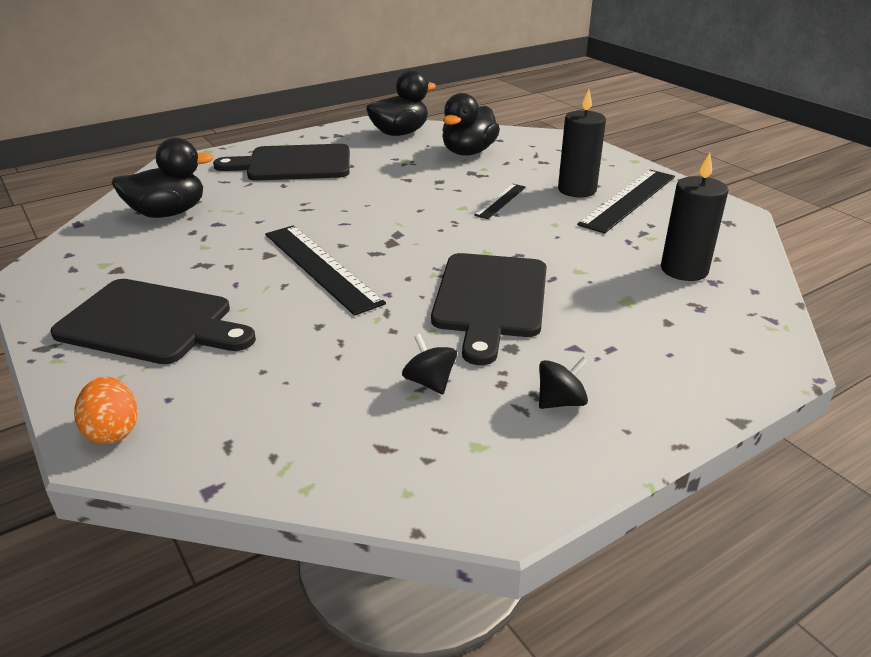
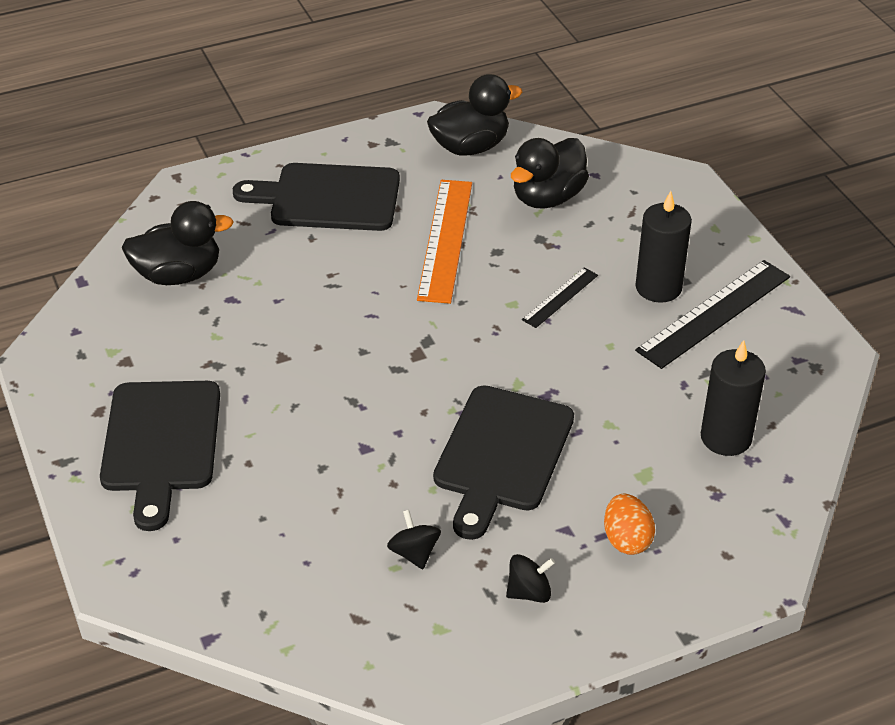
camera: 10 degrees right, 10 degrees up
(113, 431) = (129, 568): orange egg -> orange egg (626, 539)
(151, 323) = (160, 443): black cutting board -> black cutting board turned 60 degrees clockwise
(321, 267) = (336, 384): black ruler -> none
(395, 178) = (445, 240): none -> orange ruler

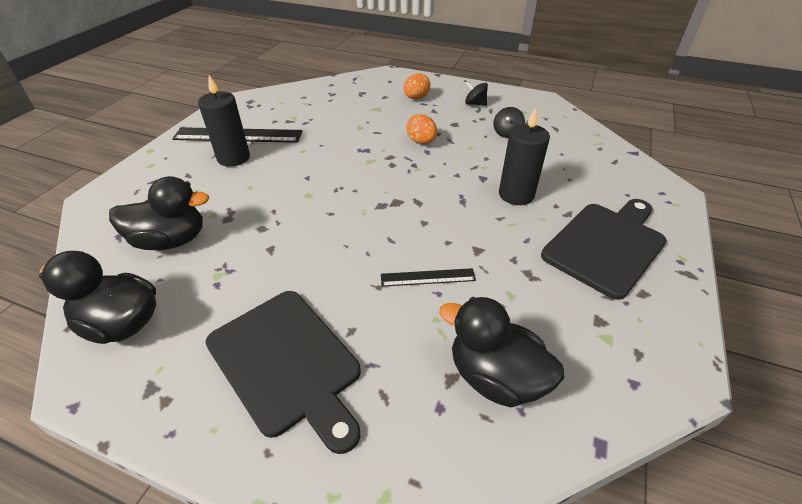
camera: 135 degrees left, 0 degrees up
(445, 240) = (273, 257): orange ruler -> none
(501, 454) = (421, 142): black cutting board -> orange egg
(560, 297) = (281, 182): black ruler -> black ruler (428, 277)
(726, 438) = (327, 102): black candle -> black candle (516, 195)

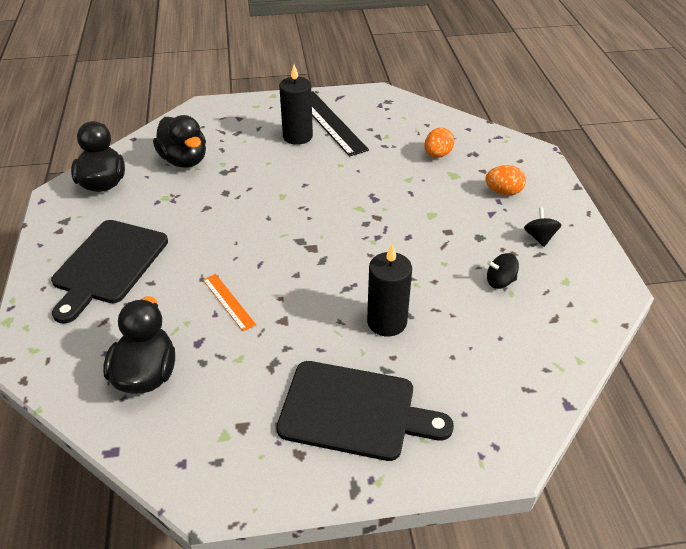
camera: 60 degrees right, 0 degrees up
(421, 142) = (421, 227): orange egg -> orange egg (437, 155)
(428, 277) = (228, 301): black ruler -> orange ruler

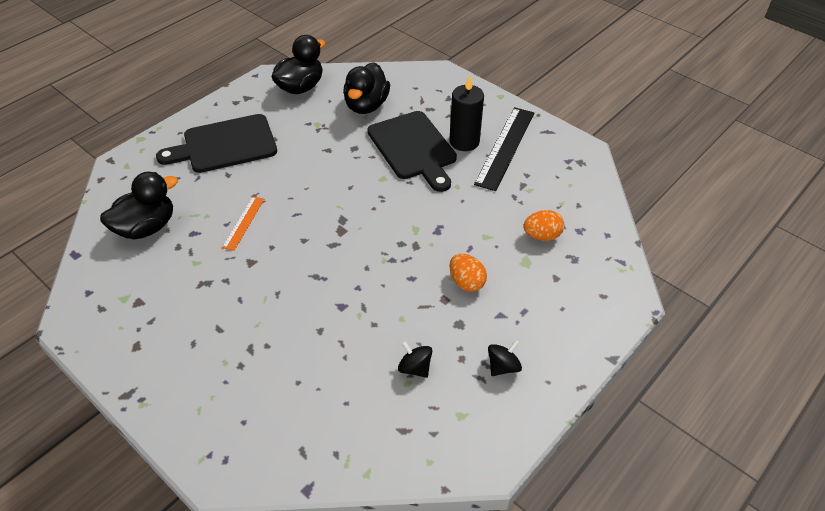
camera: 50 degrees right, 5 degrees up
(354, 411) = (195, 353): black cutting board -> black cutting board (413, 148)
(387, 322) = (300, 321): black candle -> none
(503, 192) = (540, 308): orange egg -> orange egg (466, 282)

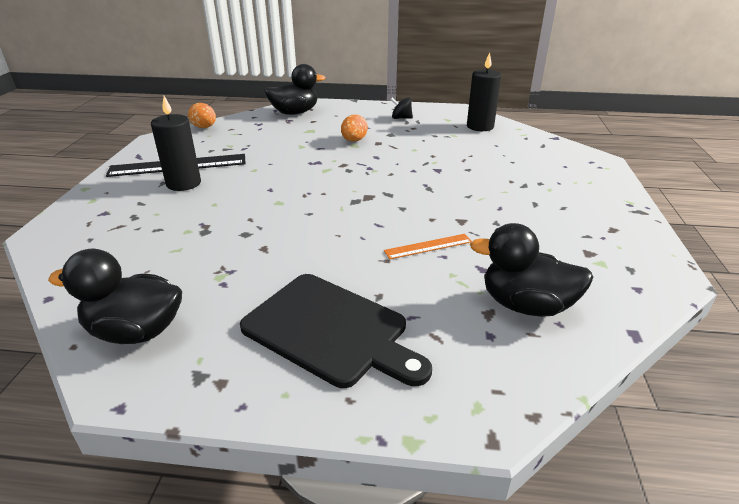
camera: 125 degrees left, 15 degrees down
(366, 105) = (152, 257): black duck -> black duck (295, 113)
(408, 432) = (480, 126): none -> black candle
(413, 148) = (216, 203): black cutting board -> none
(415, 368) = (441, 136): black spinning top -> none
(542, 236) = (278, 131): orange egg -> orange egg (204, 127)

